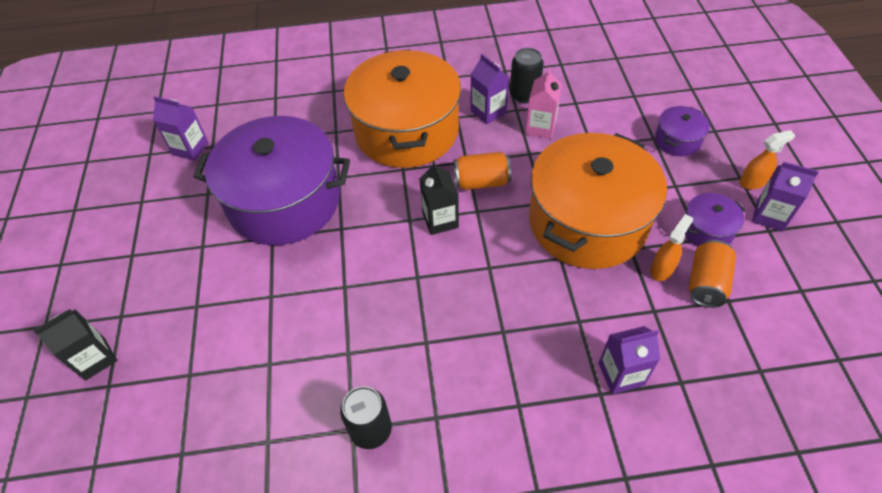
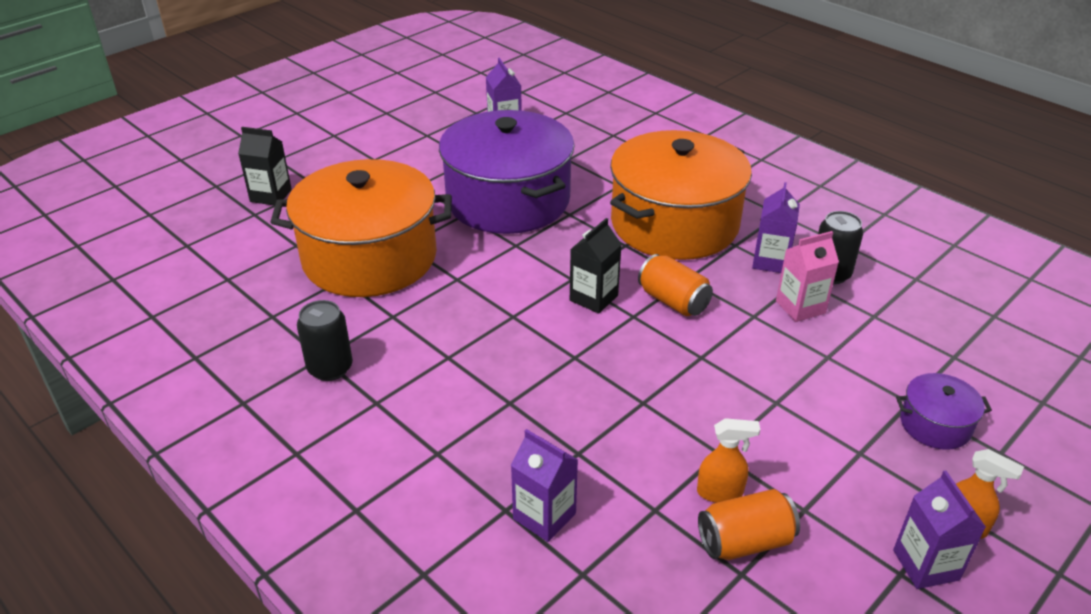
camera: 50 degrees right, 15 degrees down
(587, 221) = (715, 401): orange pot -> orange pot (370, 257)
(707, 230) = (826, 510): purple pot -> none

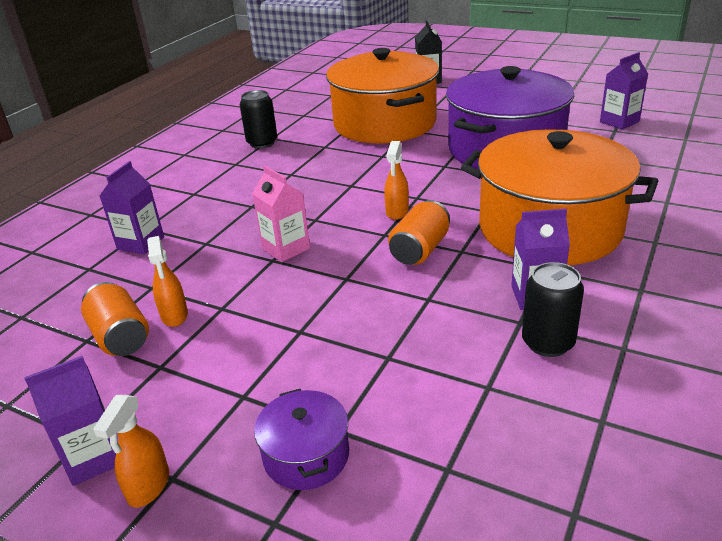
camera: 75 degrees right, 5 degrees down
(593, 298) = (397, 212): black carton -> orange spray bottle
(800, 307) = (465, 327): pink carton -> pink carton (286, 248)

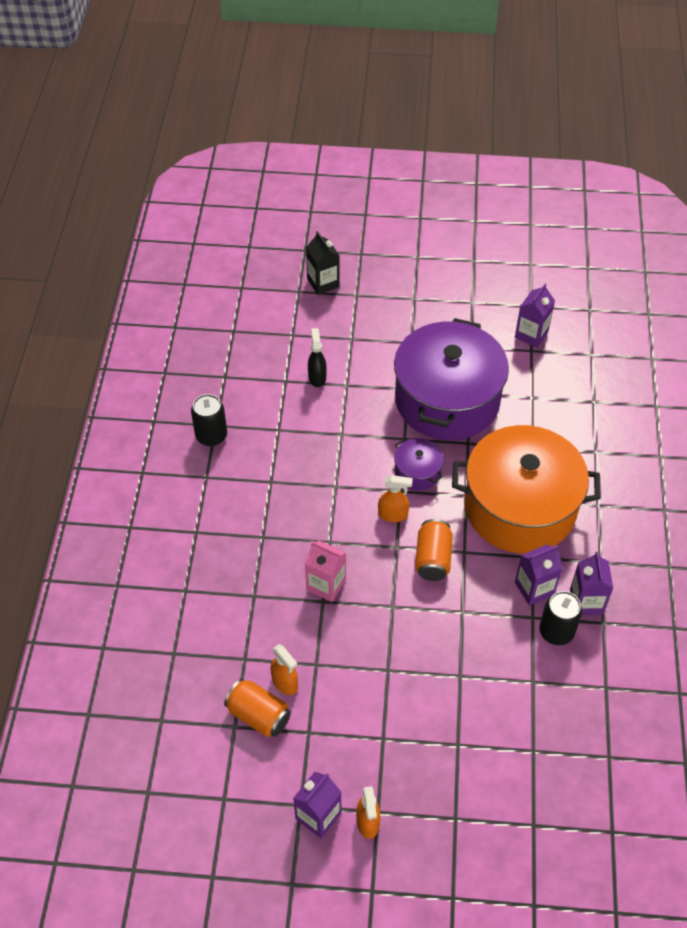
camera: 25 degrees left, 20 degrees up
(141, 243) = (196, 611): purple carton -> purple carton (586, 601)
(306, 455) = (449, 769): purple pot -> purple pot (417, 472)
(385, 123) = (317, 377): orange pot -> black spray bottle
(397, 212) = (393, 515): orange spray bottle -> orange spray bottle turned 75 degrees counterclockwise

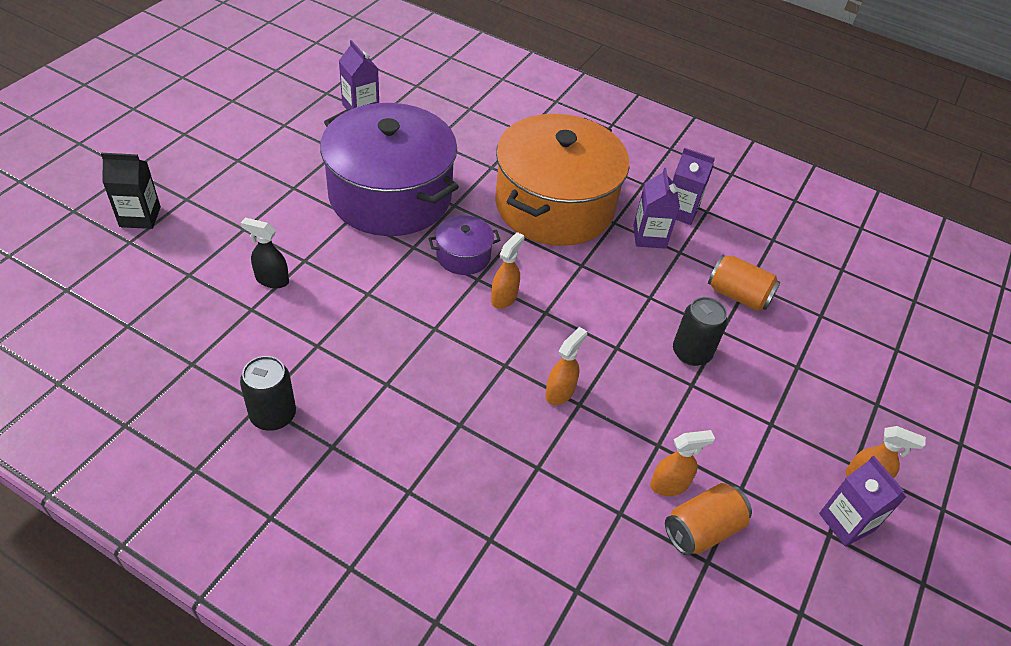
camera: 70 degrees left, 5 degrees down
(326, 585) = (560, 392): pink carton -> orange spray bottle
(432, 559) = (576, 291): orange can -> orange can (738, 295)
(556, 631) = (703, 244): black can -> black can (691, 353)

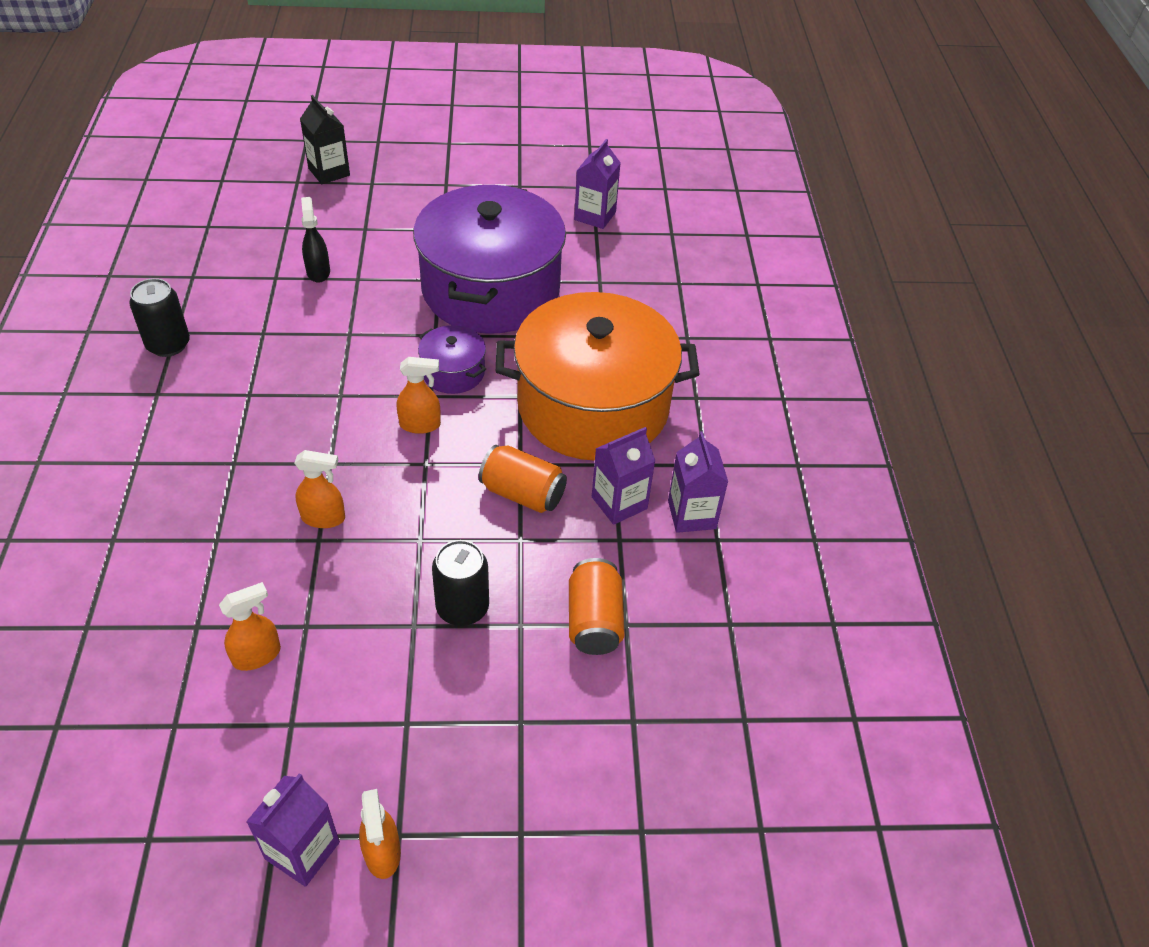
camera: 60 degrees right, 0 degrees up
(669, 484) = (257, 655): orange spray bottle -> orange spray bottle turned 75 degrees counterclockwise
(702, 529) = (213, 706): orange can -> orange can (522, 493)

